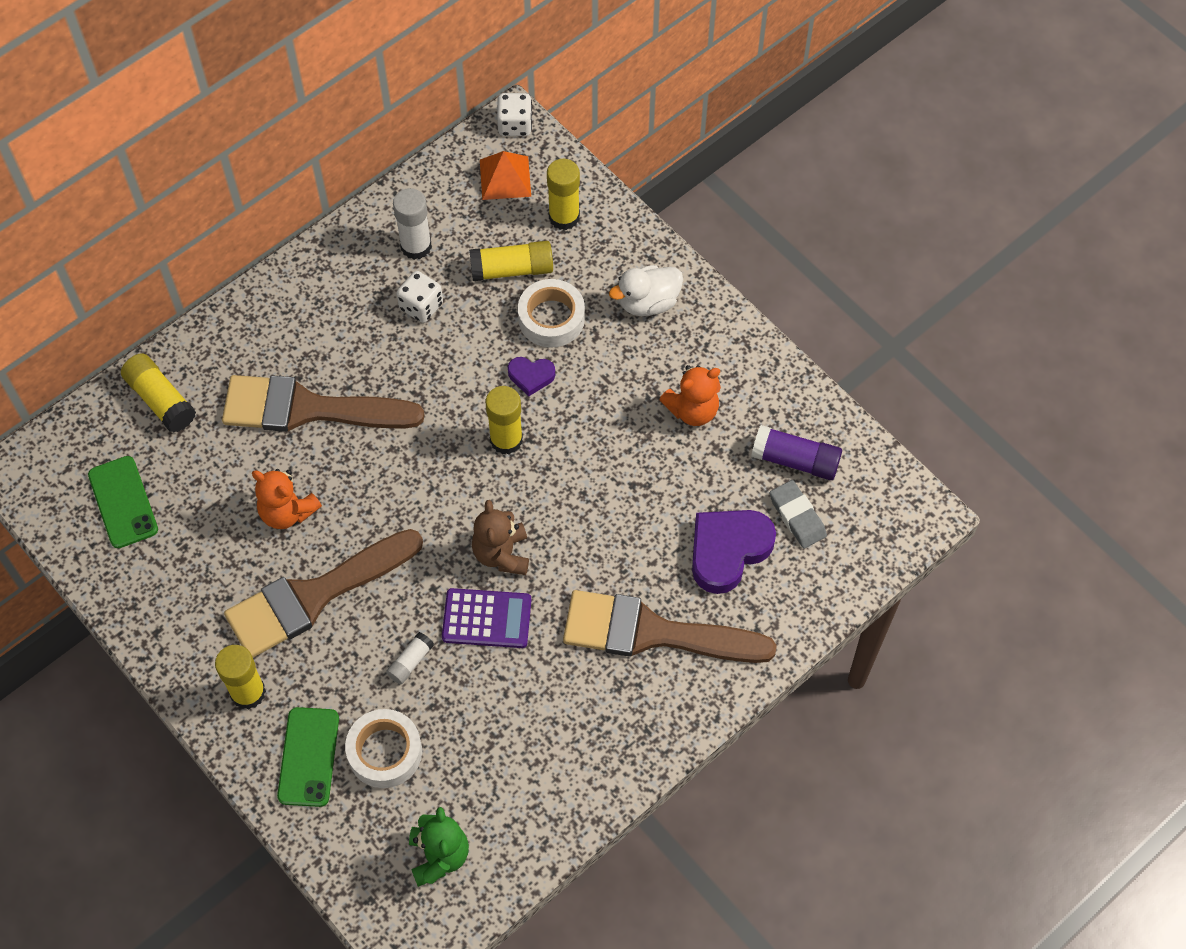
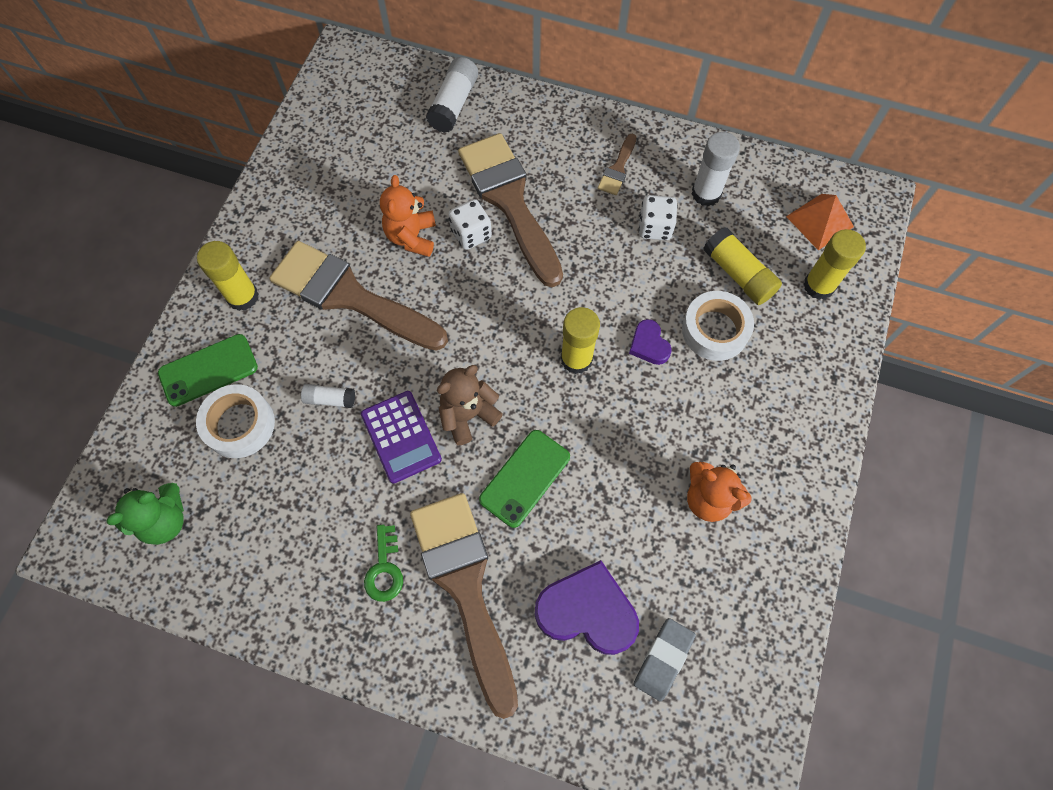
camera: 60 degrees right, 5 degrees up
(123, 502) = (356, 128): green phone -> green phone (525, 478)
(161, 400) = (454, 104): yellow glue stick -> white glue stick
(338, 300) = (618, 168): none -> brown brush
(515, 125) = (875, 201): white dice -> white dice (471, 234)
(599, 689) = (384, 569): none -> green key
(648, 302) = (788, 399): white duck -> none
(795, 460) = (721, 624): purple glue stick -> none

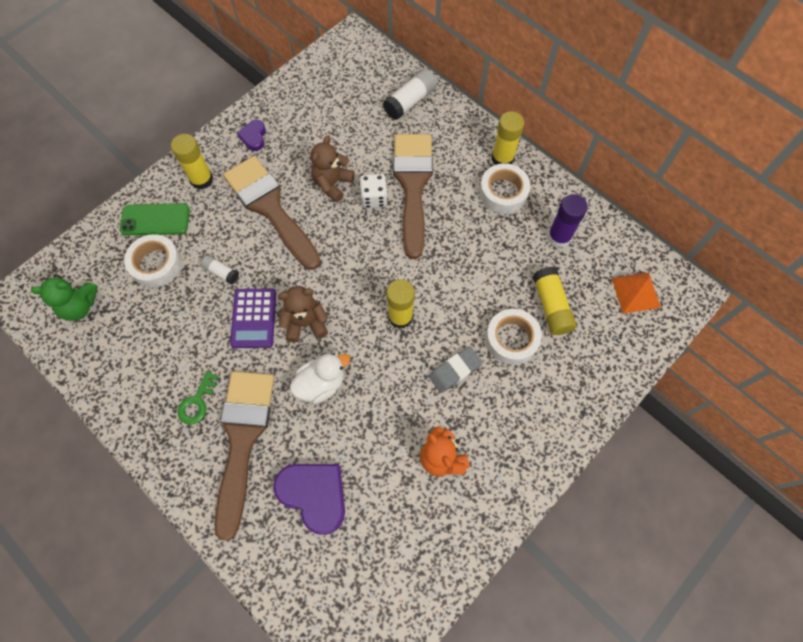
camera: 25 degrees right, 0 degrees up
(412, 237) = (332, 184): orange teddy bear -> brown teddy bear
(525, 478) = (321, 384): green phone -> white duck
(618, 168) = (503, 192): brown brush -> white tape
(649, 345) = (457, 329): purple heart -> purple heart (254, 137)
(655, 227) = (507, 246): white dice -> none
(663, 659) = (349, 554): grey eraser -> grey eraser (455, 371)
(706, 193) = (559, 237): white glue stick -> purple glue stick
(818, 286) = (608, 340): yellow glue stick -> yellow glue stick (502, 158)

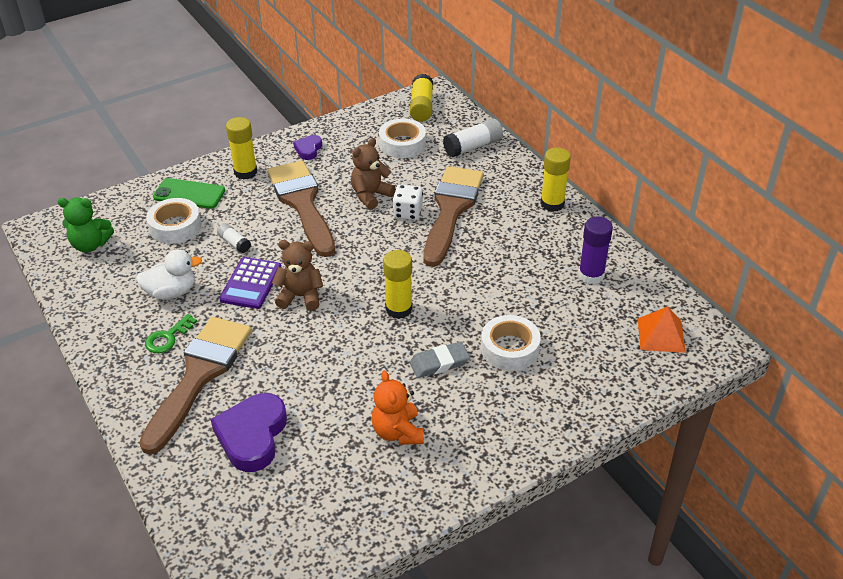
camera: 15 degrees right, 25 degrees down
(314, 495) = (252, 436): purple heart -> purple heart turned 135 degrees counterclockwise
(321, 384) = (296, 347): white duck -> white duck (171, 292)
(503, 192) = (543, 230): white tape -> white tape (402, 144)
(551, 306) = (563, 329): yellow glue stick -> yellow glue stick (421, 107)

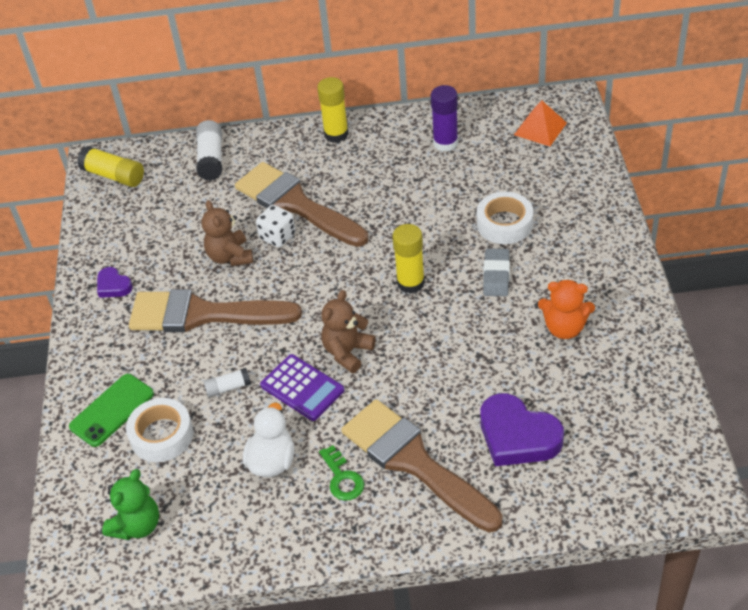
camera: 60 degrees left, 5 degrees up
(245, 172) = (111, 350): yellow glue stick -> none
(402, 144) = (165, 208): white tape -> none

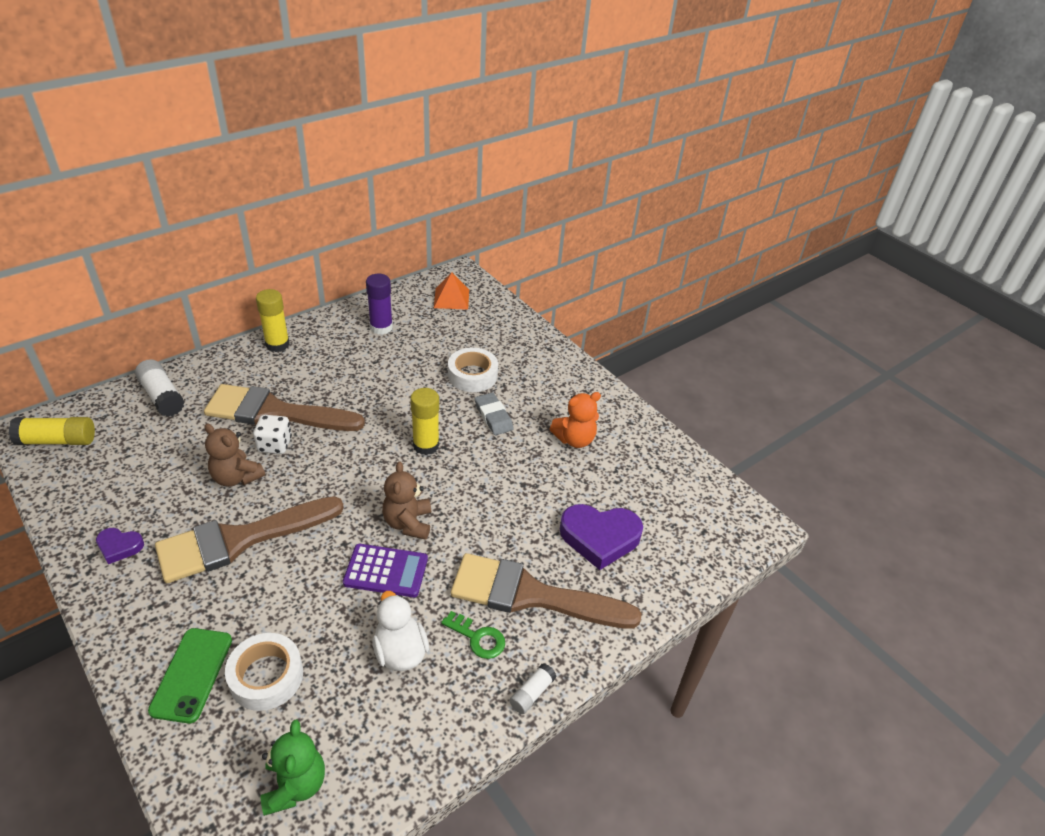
camera: 40 degrees left, 5 degrees down
(228, 387) = (310, 599): white glue stick -> white glue stick (532, 693)

